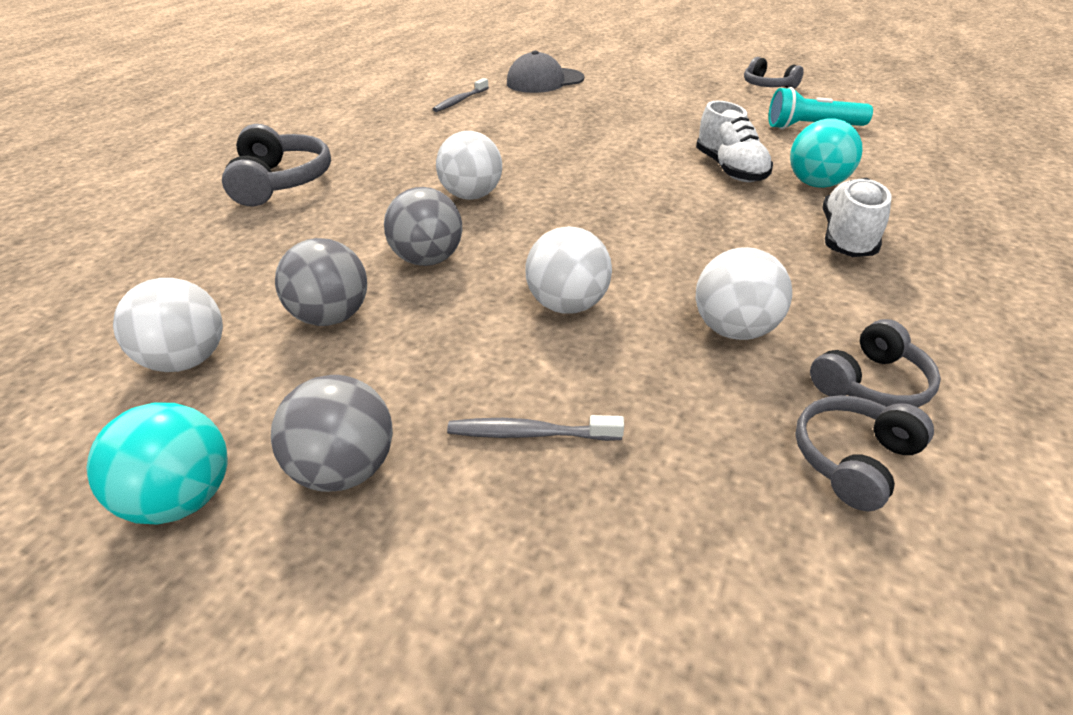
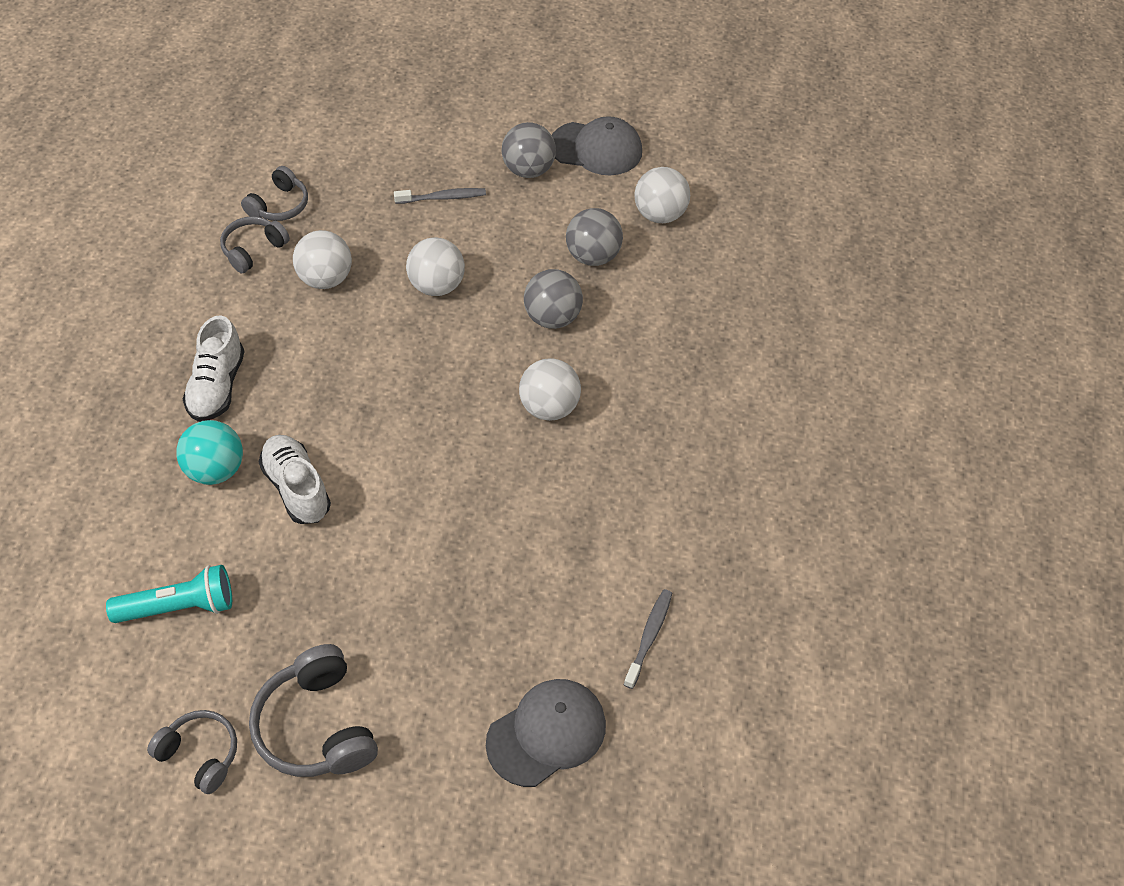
camera: 165 degrees right, 15 degrees up
(184, 499) = (596, 149): turquoise ball -> grey cap
(281, 182) = (748, 407): grey headphones -> grey headphones (316, 726)

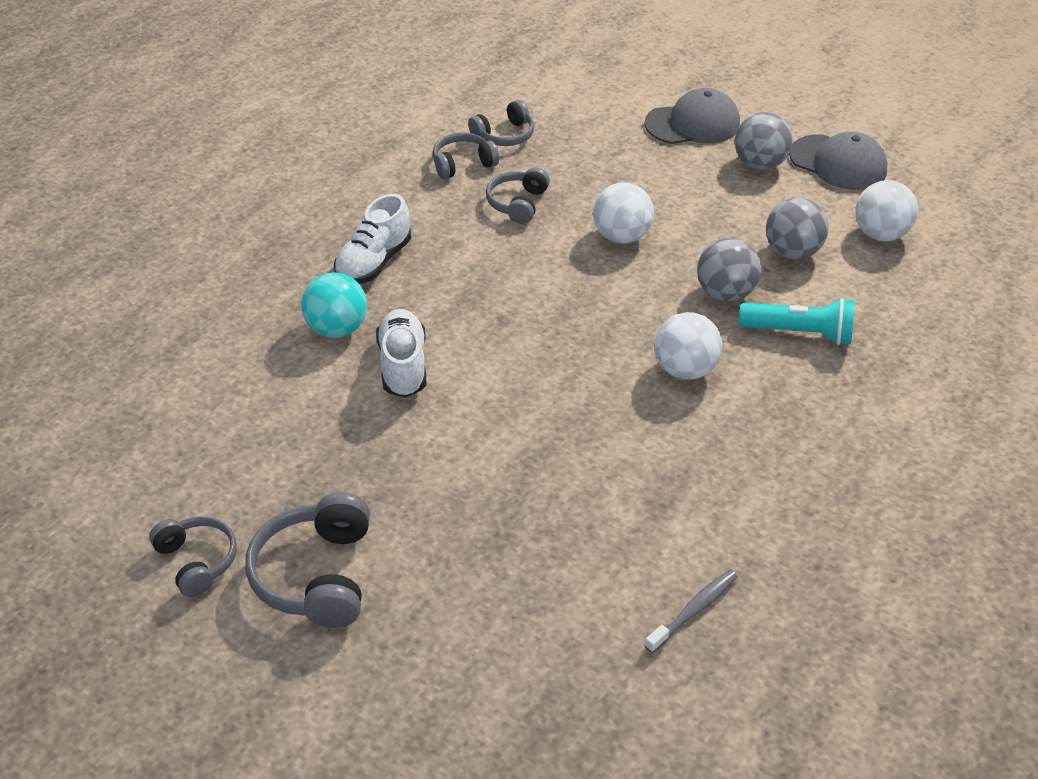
camera: 25 degrees right, 10 degrees down
(179, 607) = (245, 430): turquoise flashlight -> turquoise flashlight (799, 333)
(325, 279) = (517, 203): white ball -> grey headphones
(443, 198) = (663, 166): grey toothbrush -> none
(546, 733) = (541, 663): grey cap -> grey cap (693, 124)

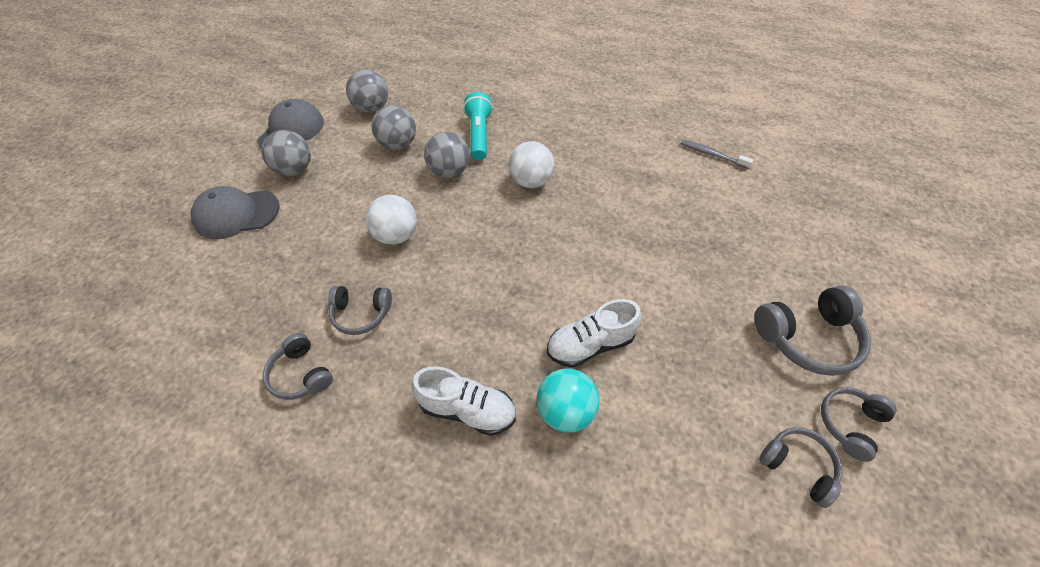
camera: 105 degrees left, 10 degrees up
(504, 135) = (250, 349): grey headphones -> grey headphones (798, 466)
(693, 124) = (236, 214): grey cap -> grey cap turned 75 degrees counterclockwise
(880, 234) = (372, 108): white ball -> grey ball

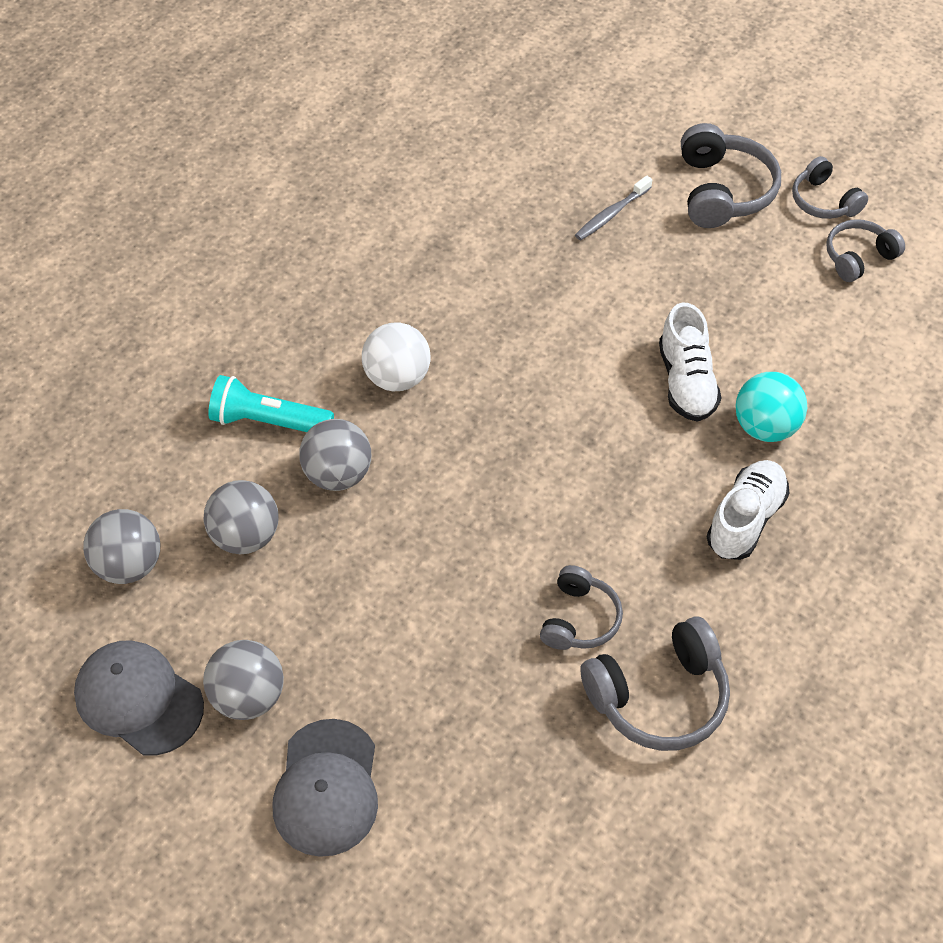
camera: 75 degrees left, 0 degrees up
(301, 374) = (659, 697): grey headphones -> grey headphones, size x1.59
(396, 235) = (449, 561): white ball -> none
(712, 154) = (421, 166): grey toothbrush -> grey toothbrush (611, 214)

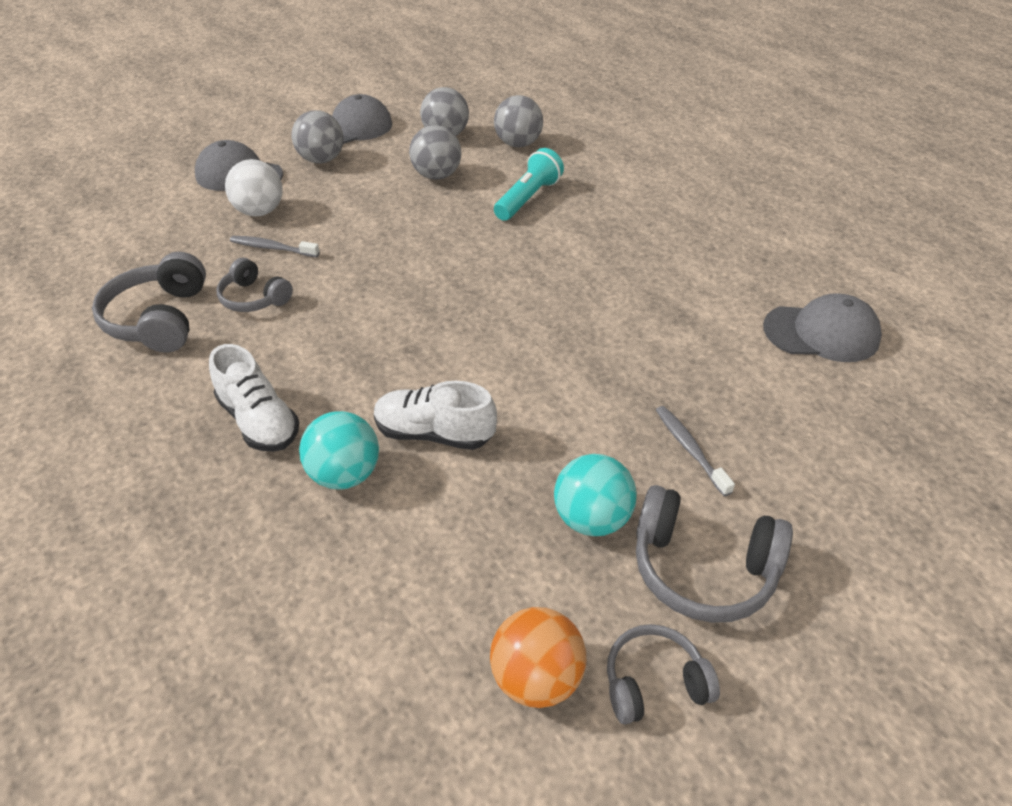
camera: 110 degrees right, 10 degrees down
(338, 474) = (461, 218): grey ball -> grey ball (518, 144)
(397, 378) = (537, 262): white ball -> white ball (260, 211)
(420, 149) = (821, 333): none -> grey cap
(480, 650) = (272, 248): none -> grey toothbrush
(715, 258) = (592, 519): none -> turquoise ball
(858, 257) = (536, 678): grey headphones -> orange ball

